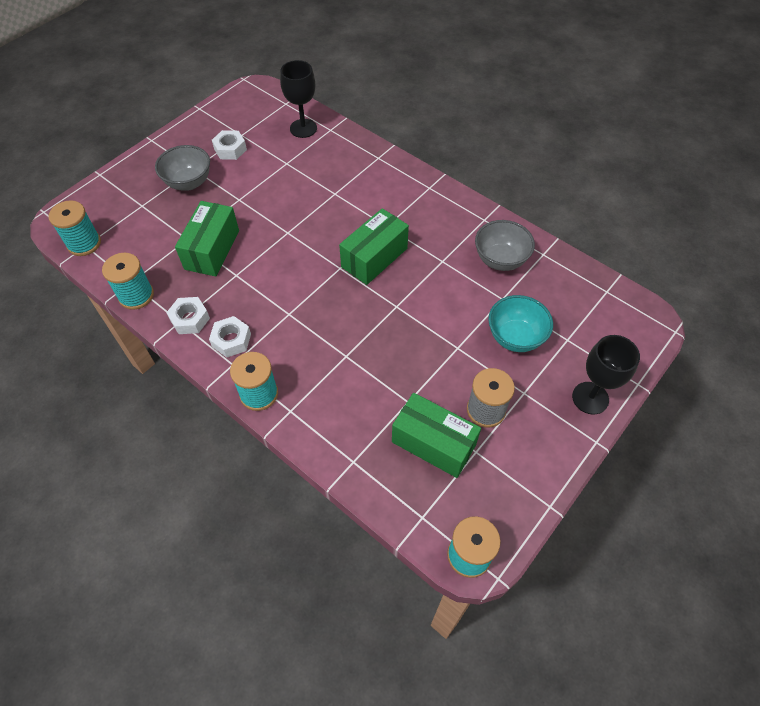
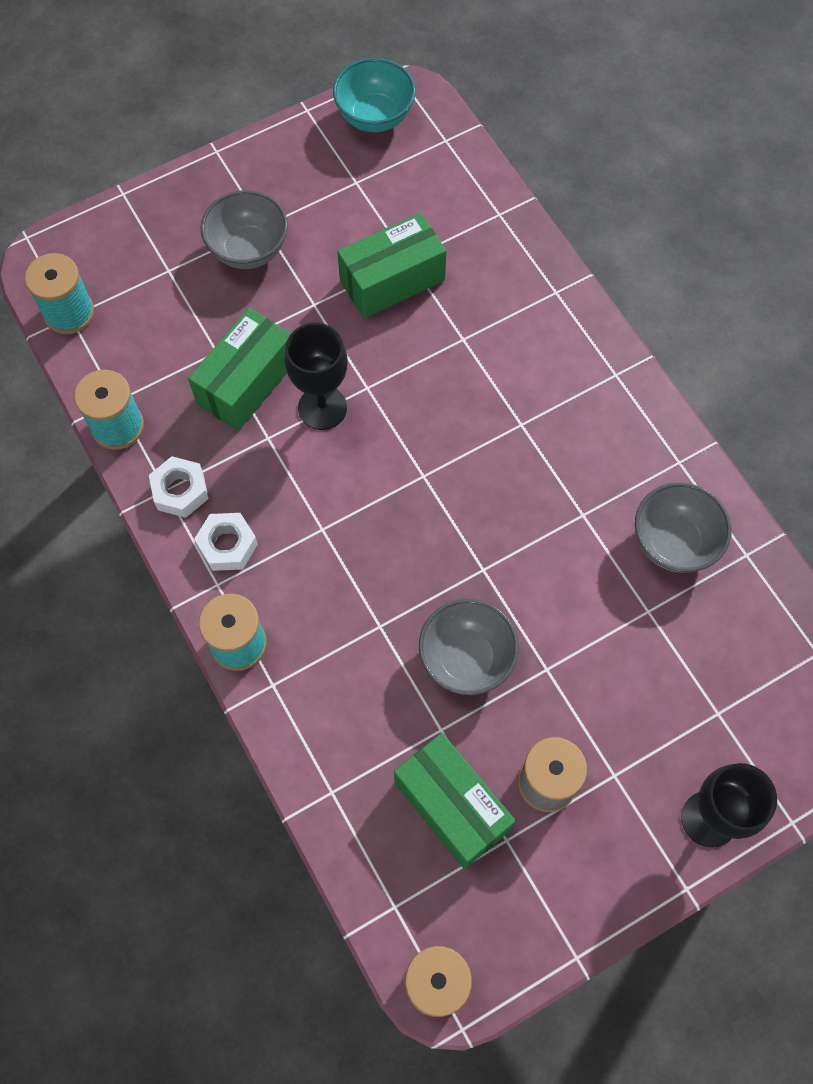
camera: 20 degrees right, 10 degrees up
(230, 149) = (330, 205): white nut -> none
(303, 128) = (457, 199): black goblet -> black goblet (322, 408)
(374, 258) = (481, 475): green box -> green box (392, 280)
(407, 357) = (466, 658): none -> grey bowl
(515, 337) = (640, 682): turquoise bowl -> turquoise bowl (375, 117)

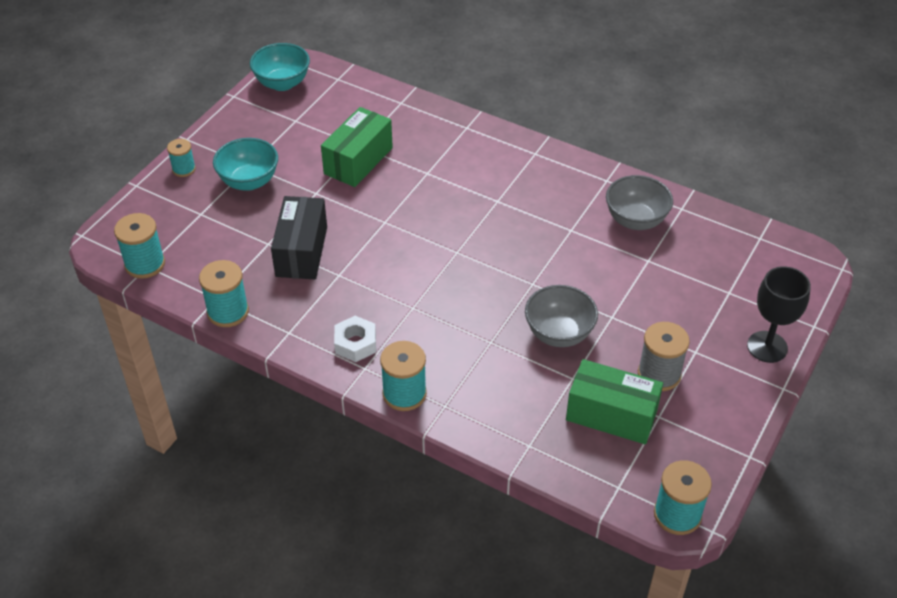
camera: 30 degrees left, 20 degrees down
(180, 491) = (300, 328): white nut -> none
(187, 195) = (184, 169): none -> turquoise spool
(247, 383) = (301, 251): green box -> black box
(249, 250) = (249, 181): grey bowl -> turquoise bowl
(322, 408) = (363, 244): black goblet -> none

